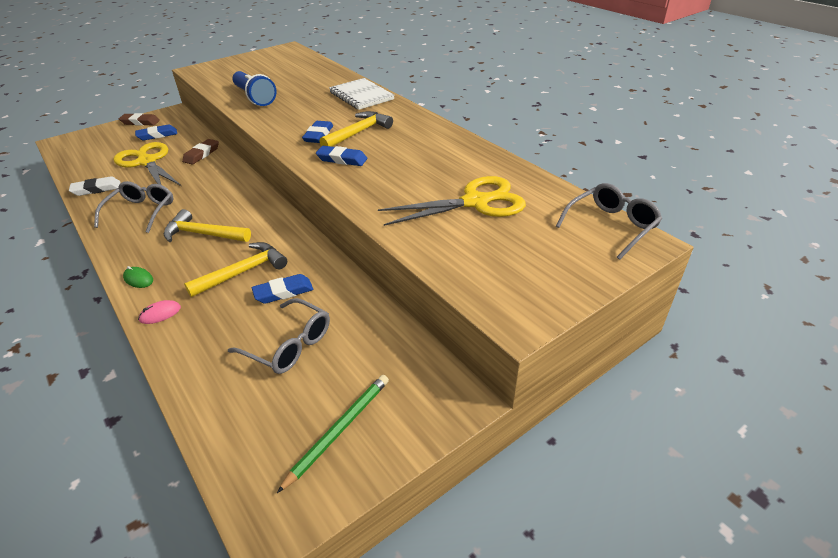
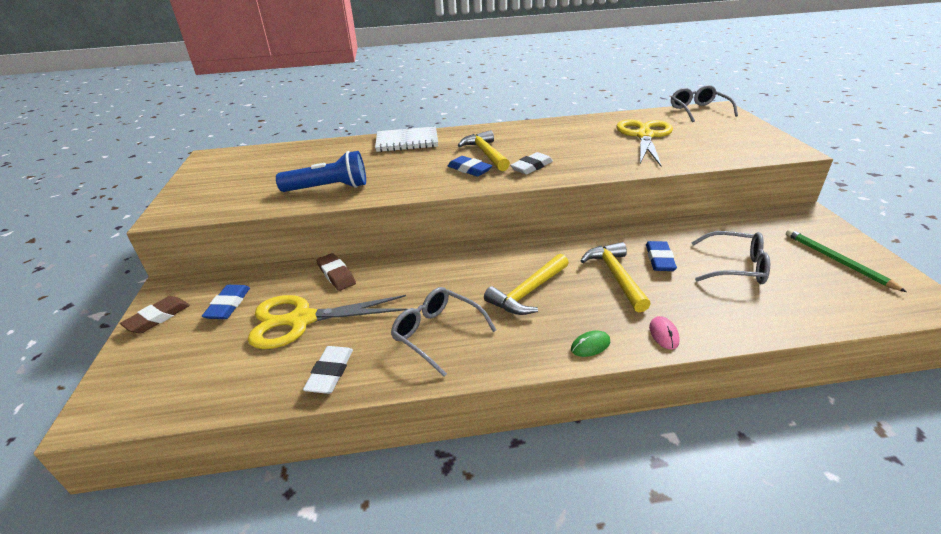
camera: 60 degrees left, 5 degrees down
(289, 345) = (736, 267): grey glasses -> grey glasses turned 45 degrees clockwise
(342, 159) = (531, 167): blue eraser -> white eraser

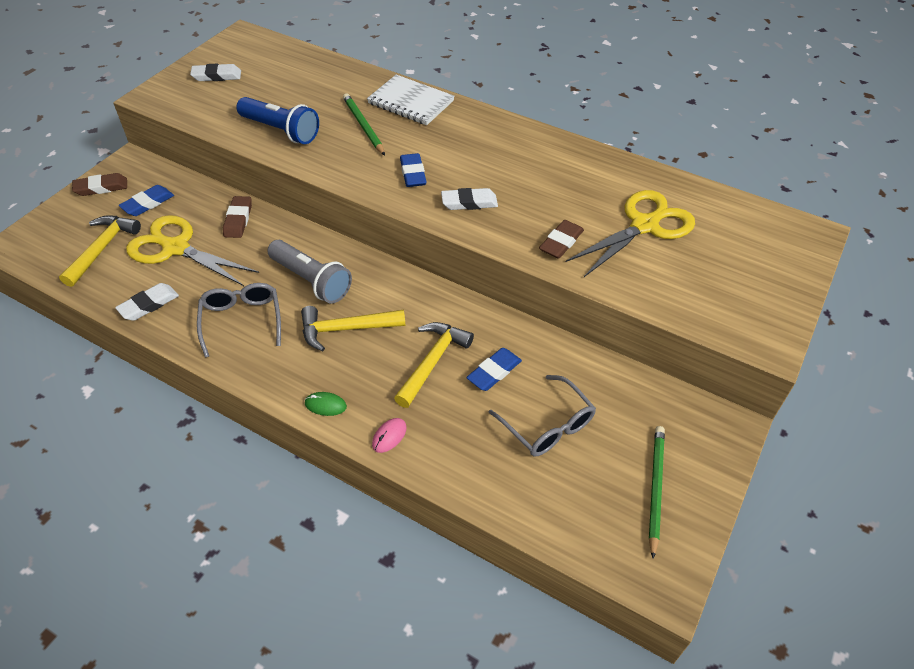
camera: 35 degrees right, 15 degrees up
(219, 182) = (217, 76): none -> white eraser
(392, 163) = (363, 126): none -> green pencil
(456, 279) = (311, 281): none -> grey flashlight
(485, 154) = (454, 160): yellow hammer -> yellow hammer (102, 249)
(618, 160) = (561, 242): none -> brown eraser
(698, 110) = (777, 222): grey glasses -> none

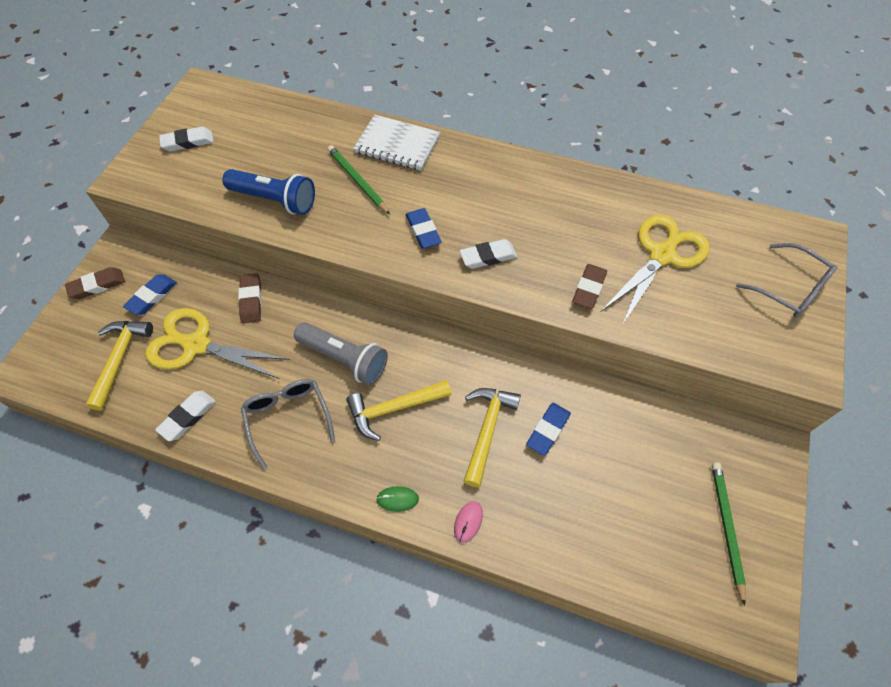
camera: 10 degrees left, 10 degrees up
(547, 426) = (613, 480): grey glasses -> grey glasses (790, 289)

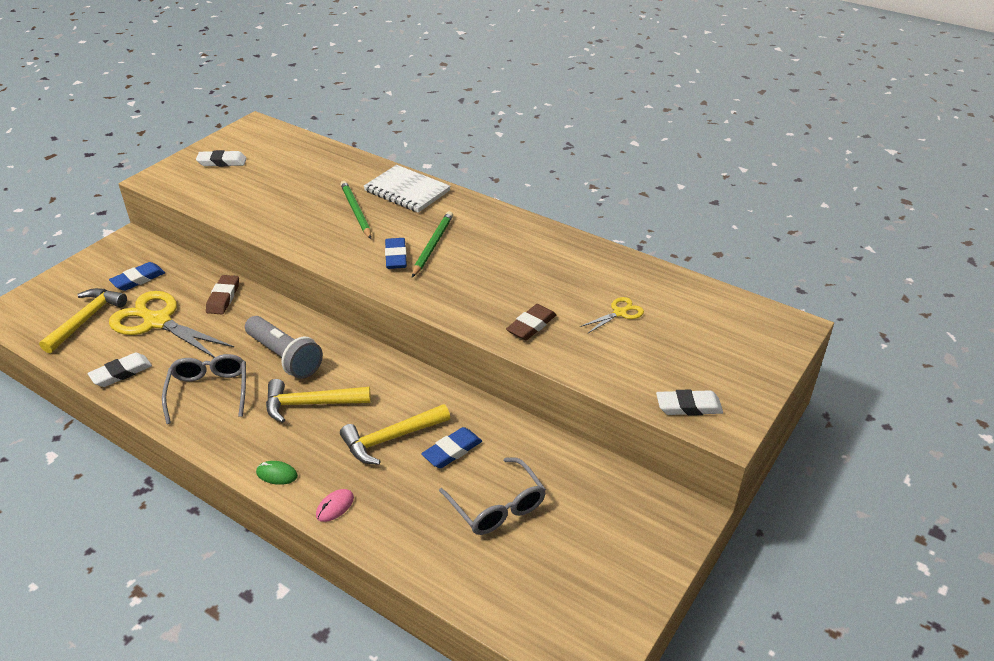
camera: 15 degrees right, 20 degrees down
(97, 285) = (96, 263): brown eraser -> none
(275, 200) = (274, 213): blue flashlight -> none
(487, 430) = (391, 439): yellow hammer -> yellow hammer turned 150 degrees counterclockwise
(488, 256) = (446, 285): white eraser -> white eraser (688, 406)
(662, 255) = (620, 313): yellow scissors -> yellow scissors, size x0.47
(726, 527) = (597, 570): green pencil -> green pencil (432, 245)
(790, 289) = (740, 362): grey glasses -> grey glasses (497, 507)

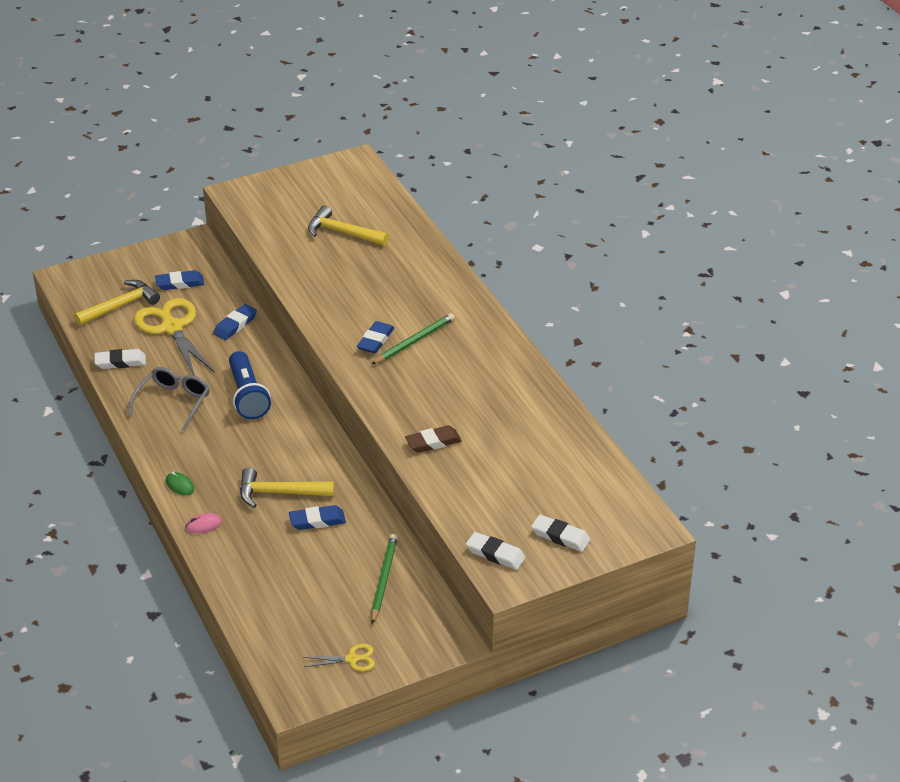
camera: 30 degrees right, 0 degrees up
(222, 162) = (300, 193): white eraser -> white eraser (560, 536)
(223, 297) = (235, 325): brown eraser -> blue eraser
(285, 357) = (247, 396): grey flashlight -> blue flashlight
(311, 404) = (240, 442): yellow hammer -> yellow hammer (343, 233)
(356, 211) = (376, 284): green pencil -> green pencil (383, 579)
(407, 191) = (436, 279): white notebook -> none
(497, 507) = (317, 574): grey glasses -> none
(620, 313) = (516, 460): yellow scissors -> yellow scissors (352, 659)

